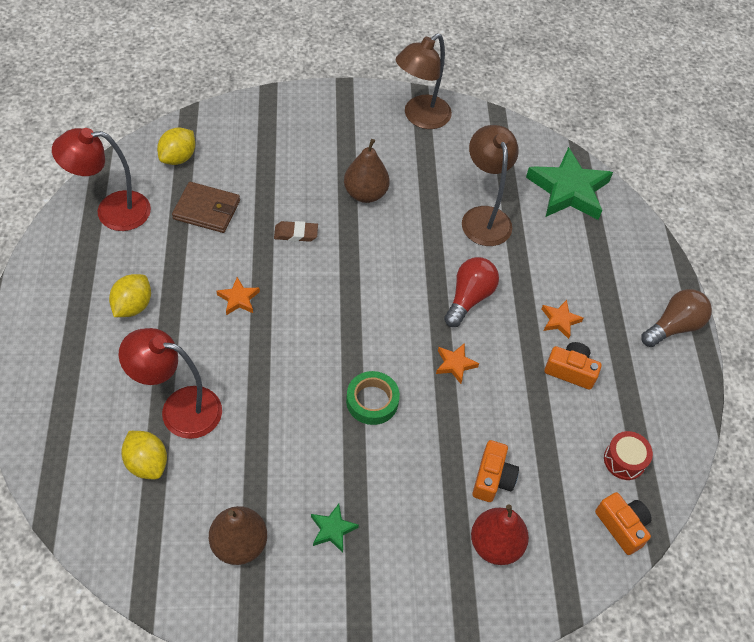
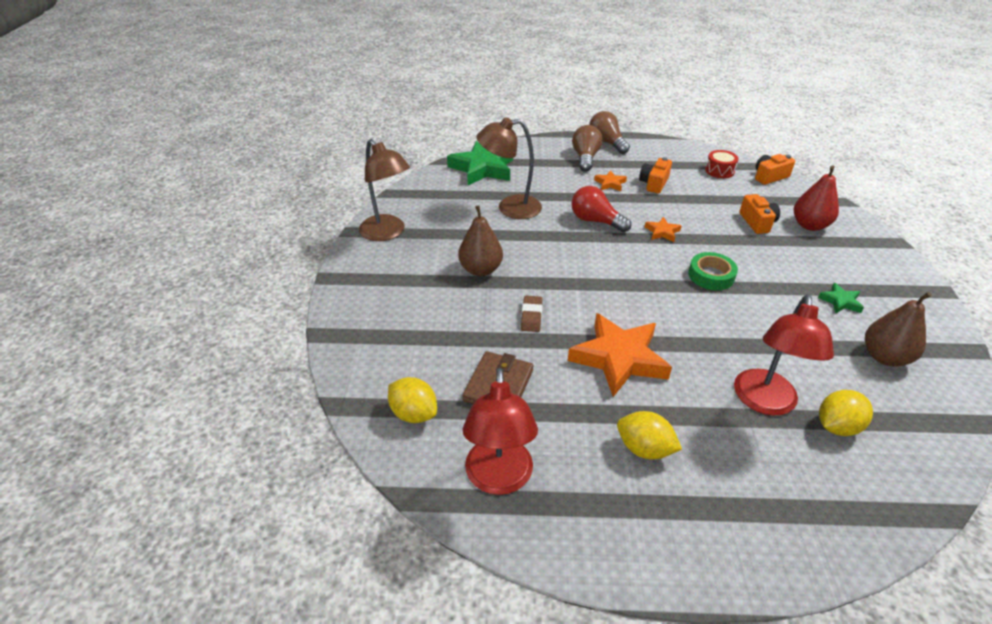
camera: 80 degrees left, 15 degrees down
(238, 299) = (619, 358): orange star -> orange star, size x2.21
(492, 478) = (757, 222): orange camera -> orange camera turned 60 degrees clockwise
(622, 298) = (585, 158): none -> brown light bulb

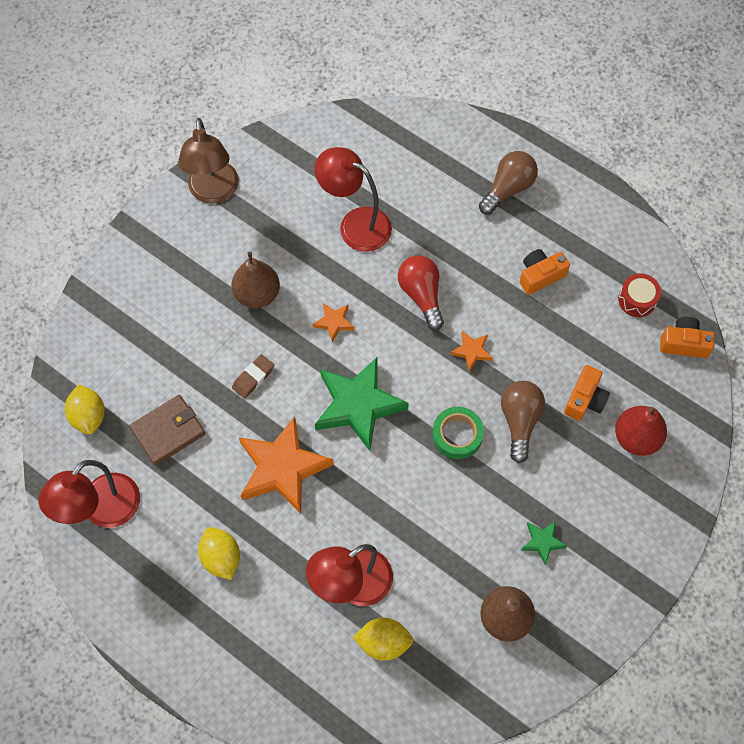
camera: 35 degrees right, 25 degrees up
(482, 168) = (381, 143): green star -> green star (358, 405)
(510, 208) = (355, 224): brown lamp -> red lamp
(606, 143) = (559, 175): brown light bulb -> brown light bulb (519, 421)
(610, 183) = (492, 247): orange star -> orange star (334, 322)

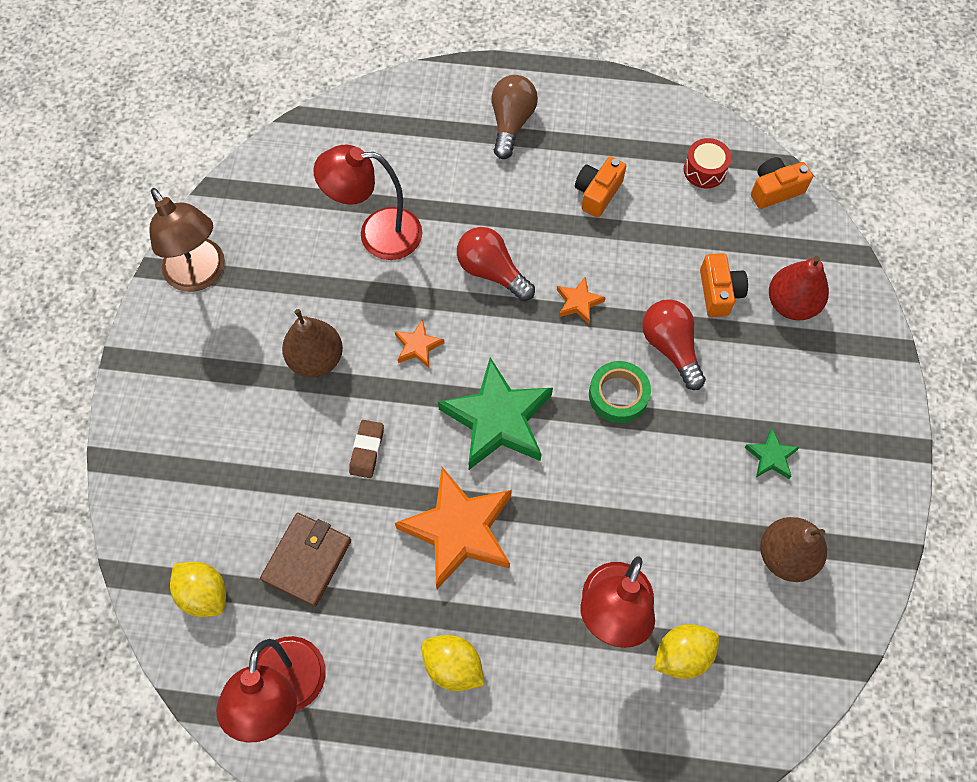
camera: 30 degrees left, 0 degrees up
(519, 421) = (670, 347): brown light bulb -> red light bulb

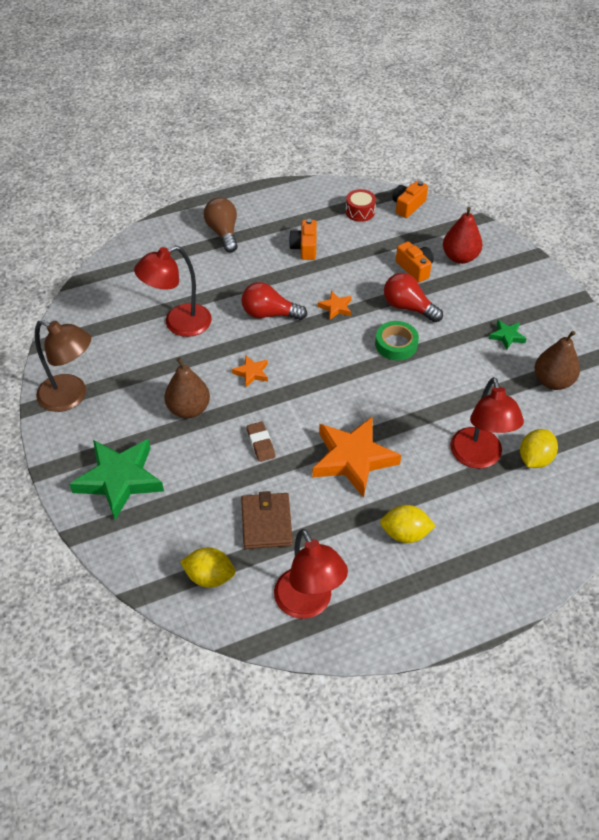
camera: 30 degrees left, 15 degrees down
(497, 419) = (332, 389): green star -> green star (119, 480)

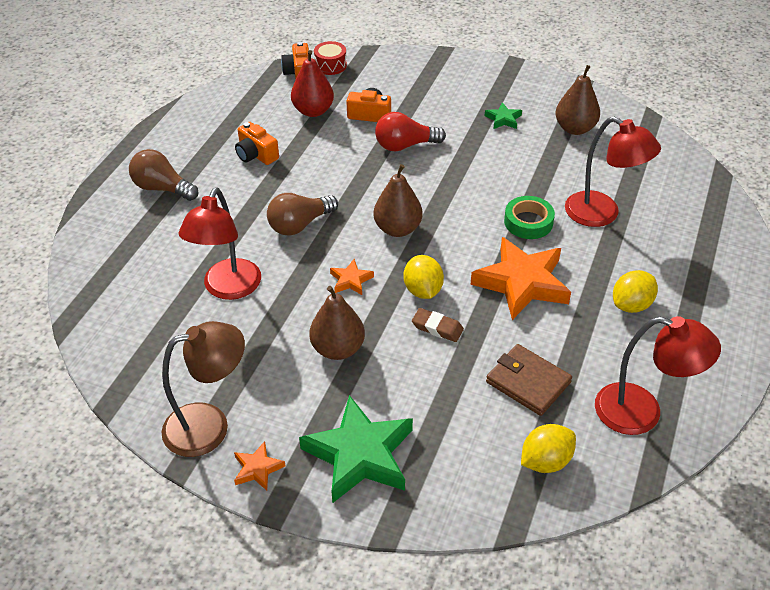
camera: 45 degrees left, 5 degrees down
(269, 314) = (299, 225): red light bulb -> brown light bulb
(324, 361) = (397, 229): none -> brown pear
(336, 307) = (348, 183): orange star -> orange star (257, 469)
(360, 211) = (265, 99): red drum -> red drum (330, 65)
(396, 344) = (434, 178): green tape -> green tape (528, 222)
(460, 257) = (392, 86): red pear -> red pear (313, 111)
(535, 459) = (636, 187): yellow lemon -> yellow lemon (423, 290)

